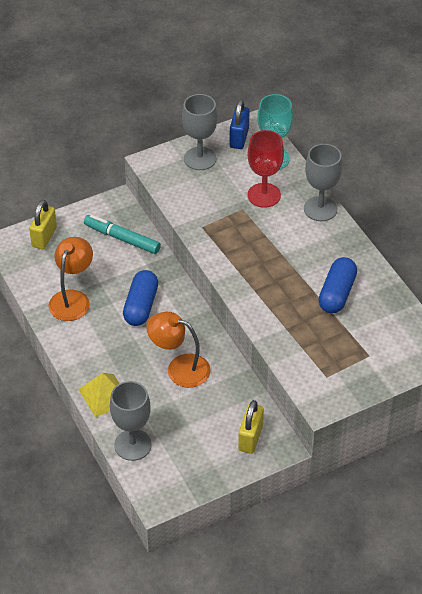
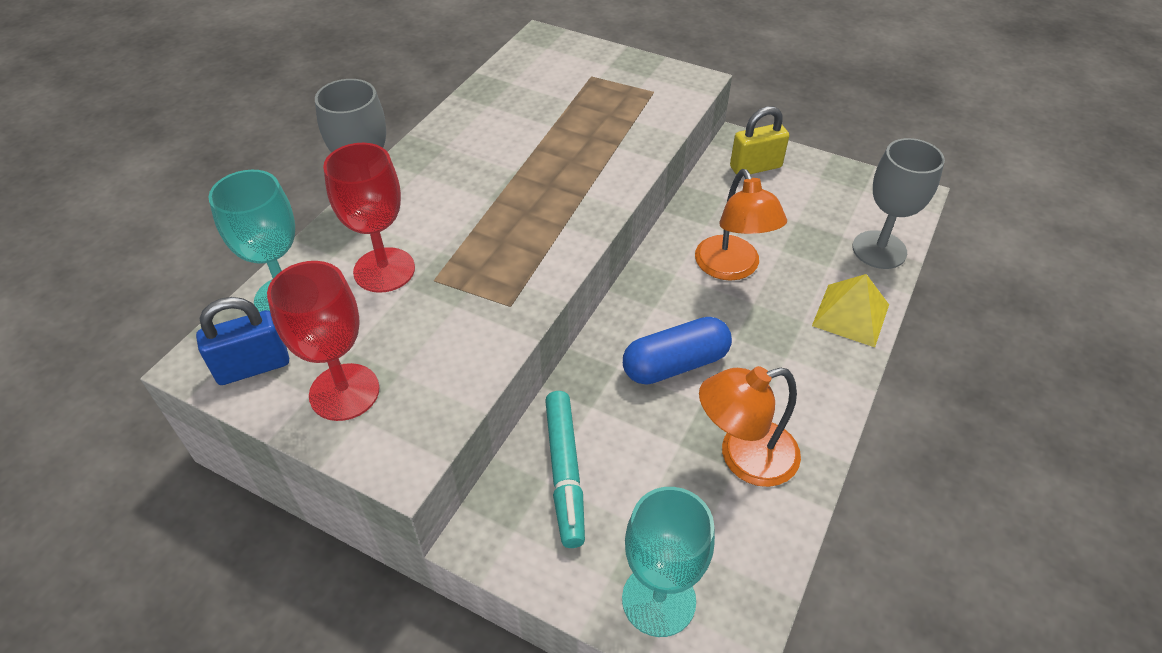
camera: 125 degrees left, 0 degrees up
(44, 237) = (658, 600): yellow padlock -> turquoise goblet
(200, 158) = (344, 392): grey goblet -> red goblet
(337, 293) = (521, 130): blue capsule -> none

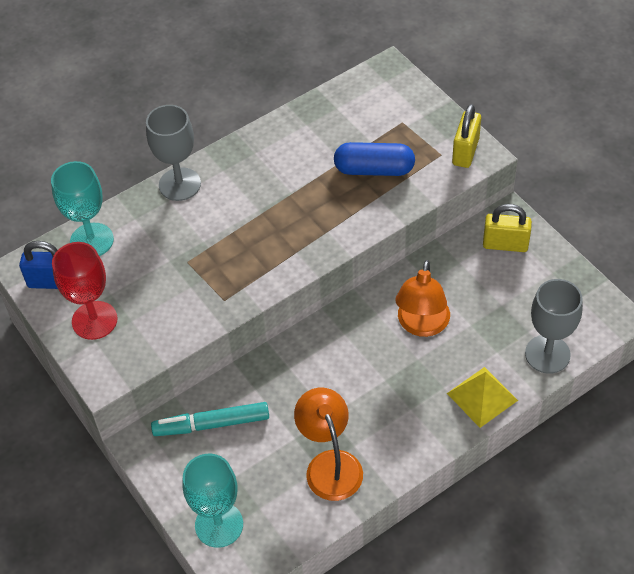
camera: 30 degrees right, 5 degrees up
(384, 270) = (160, 242): red goblet -> none
(565, 471) = (212, 424): turquoise marker -> turquoise marker turned 60 degrees clockwise
(675, 364) = (329, 382): blue capsule -> blue capsule (374, 169)
(676, 82) = (465, 152): none -> yellow padlock
(744, 457) = (330, 464): orange lamp -> orange lamp turned 60 degrees clockwise

